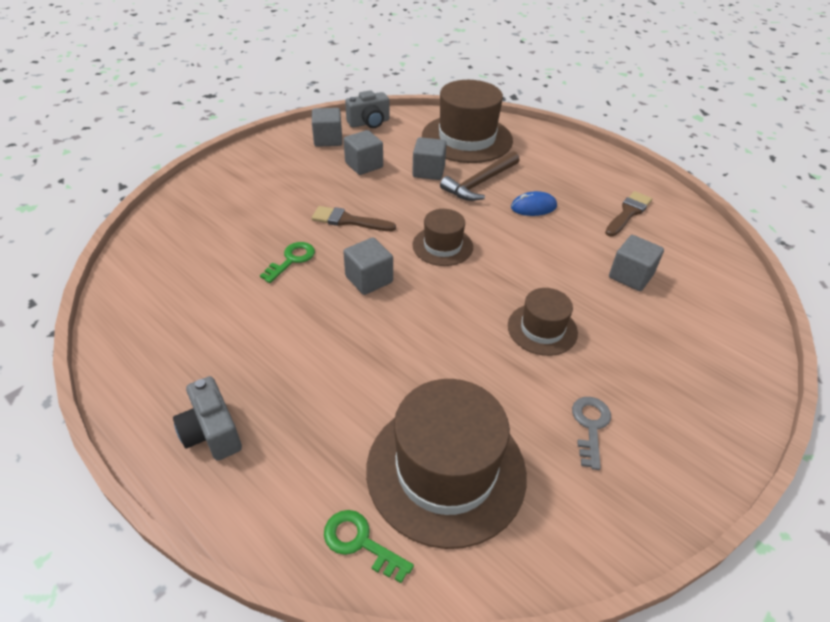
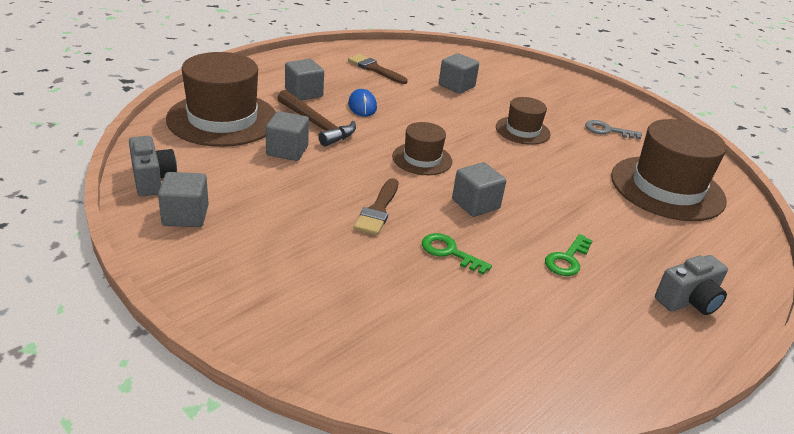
camera: 90 degrees left, 10 degrees down
(361, 542) = (738, 227): green key -> green key (567, 259)
(364, 165) = (262, 192): grey cube -> grey cube (304, 93)

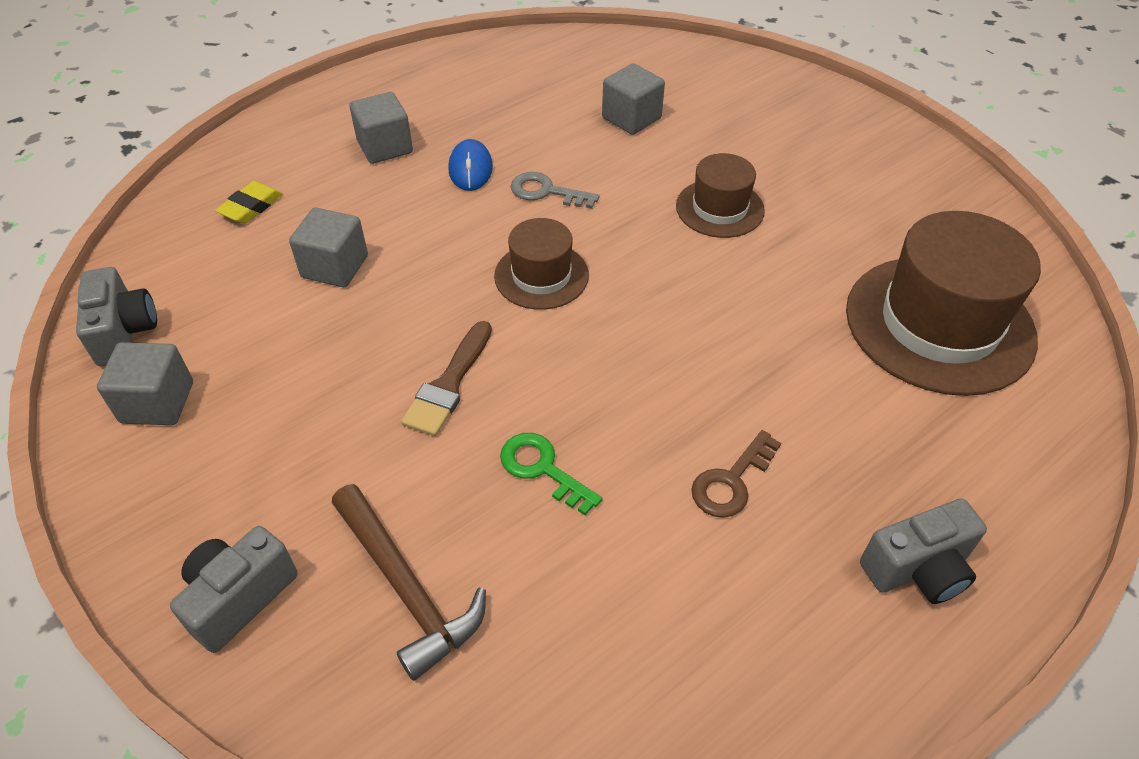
camera: 10 degrees right, 15 degrees up
(222, 119) = (251, 207): brown hat -> yellow eraser
(269, 315) = (239, 597): none -> grey camera
(316, 125) = (390, 212): brown hammer -> brown hammer (406, 588)
(375, 69) = (507, 90): brown brush -> none
(475, 204) = (606, 368): grey cube -> none
(567, 259) = (731, 481): green key -> brown key
(607, 130) = (865, 202): grey key -> grey key (547, 192)

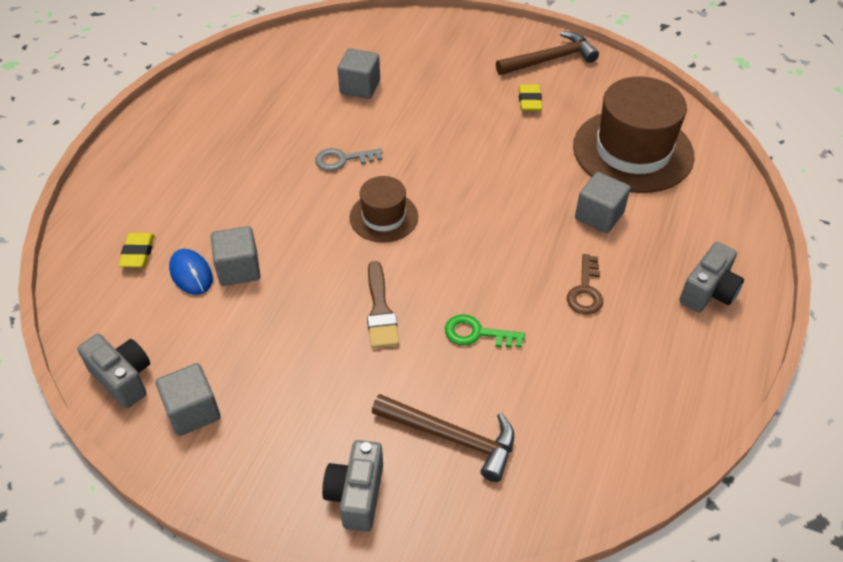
camera: 30 degrees left, 0 degrees up
(385, 147) = (202, 171): grey cube -> grey cube (599, 216)
(470, 169) = (277, 163): blue mouse -> blue mouse (191, 274)
(719, 208) = (461, 128): brown hat -> none
(836, 207) = (529, 101): none -> yellow eraser
(903, 167) = (550, 60): none -> brown hammer

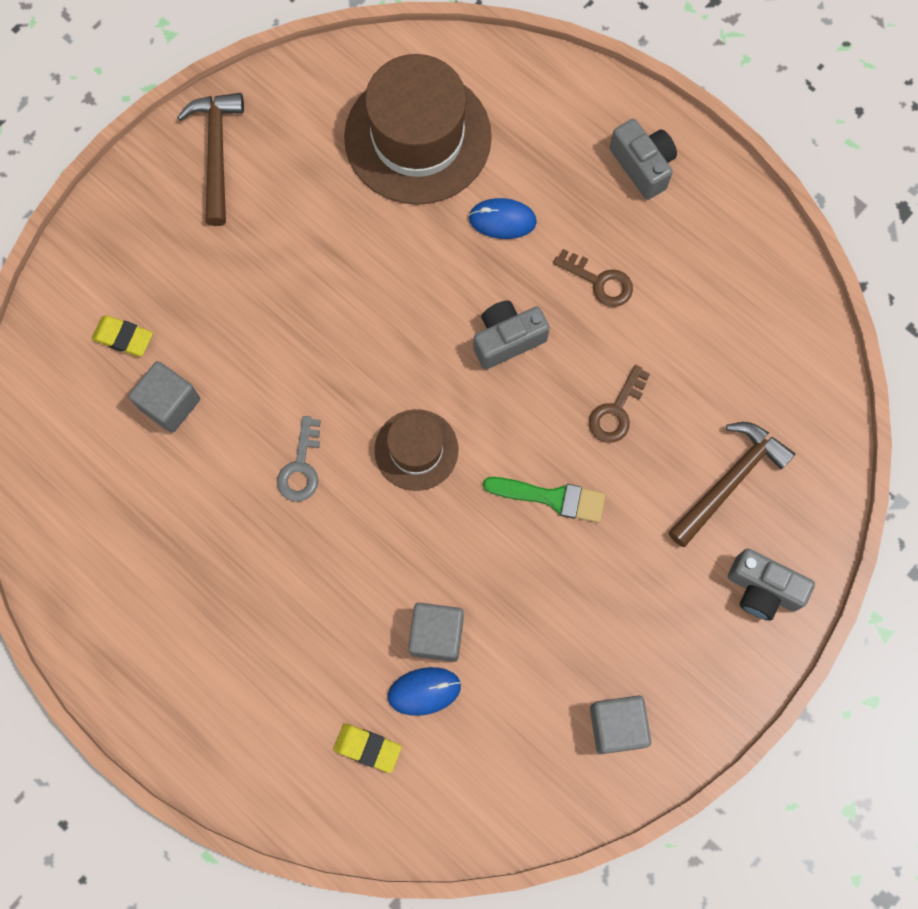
camera: 70 degrees left, 25 degrees up
(123, 378) = (549, 793): grey camera -> grey camera (507, 339)
(380, 310) = (552, 498): brown brush -> green brush
(477, 333) = (616, 410): green key -> brown key
(529, 101) = (285, 211): yellow eraser -> yellow eraser (123, 337)
(599, 216) = (502, 220): grey cube -> blue mouse

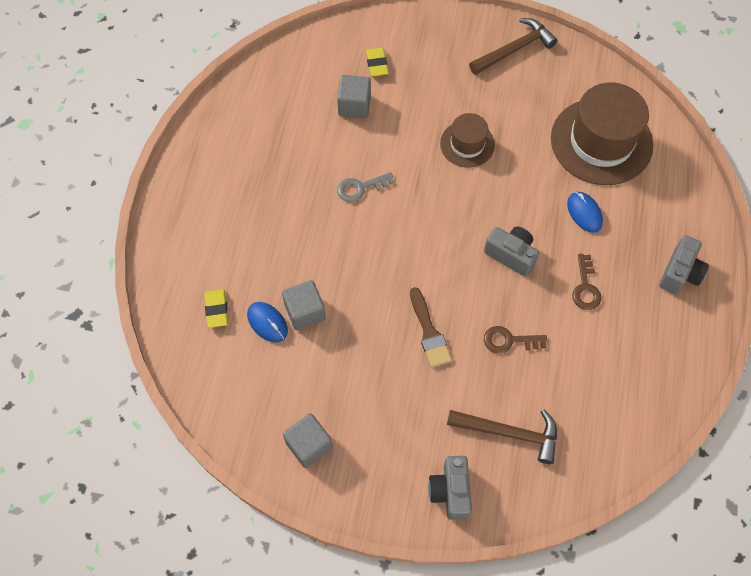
camera: 60 degrees right, 10 degrees down
(416, 450) = (409, 242): brown hat -> brown hat (467, 144)
(552, 498) = (429, 332): green brush -> brown brush

